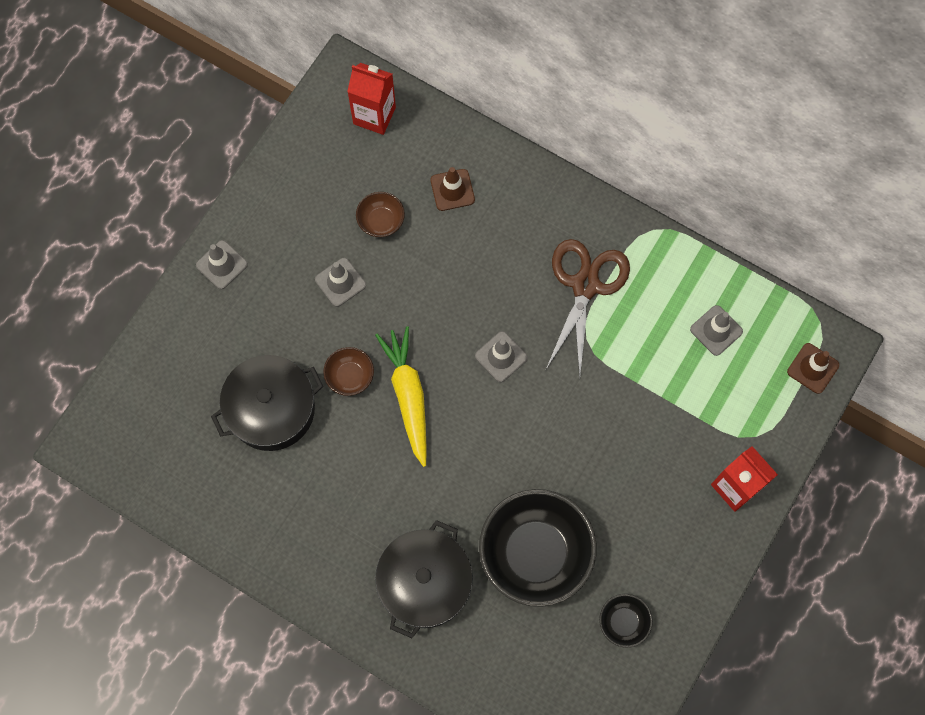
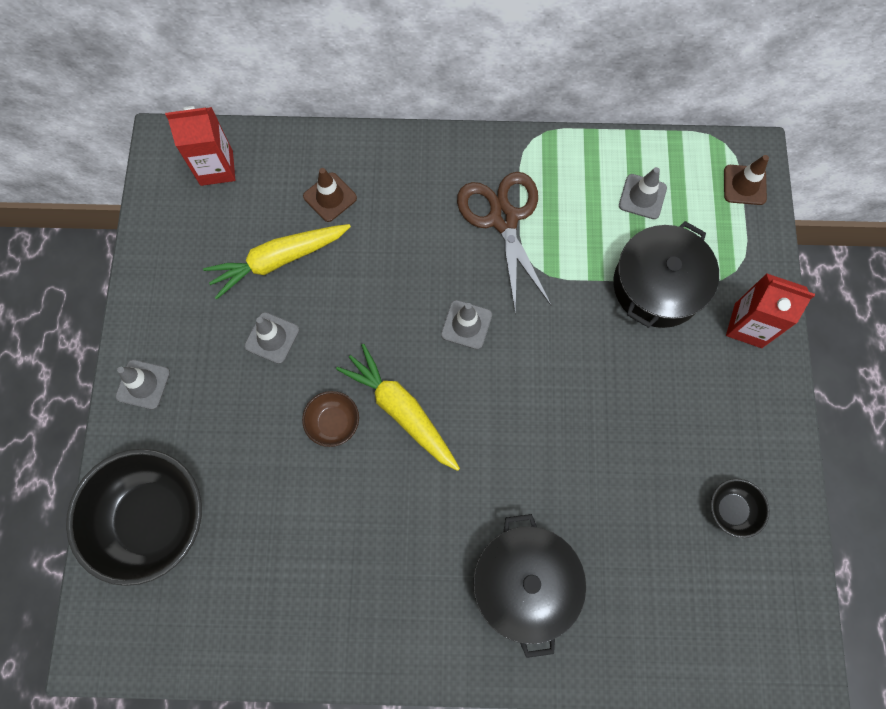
camera: 30 degrees left, 0 degrees up
(271, 409) = (273, 499): black pot -> black pot (657, 285)
(381, 221) = (279, 260): brown bowl -> yellow carrot
(535, 553) = (611, 492): black bowl -> black bowl (153, 519)

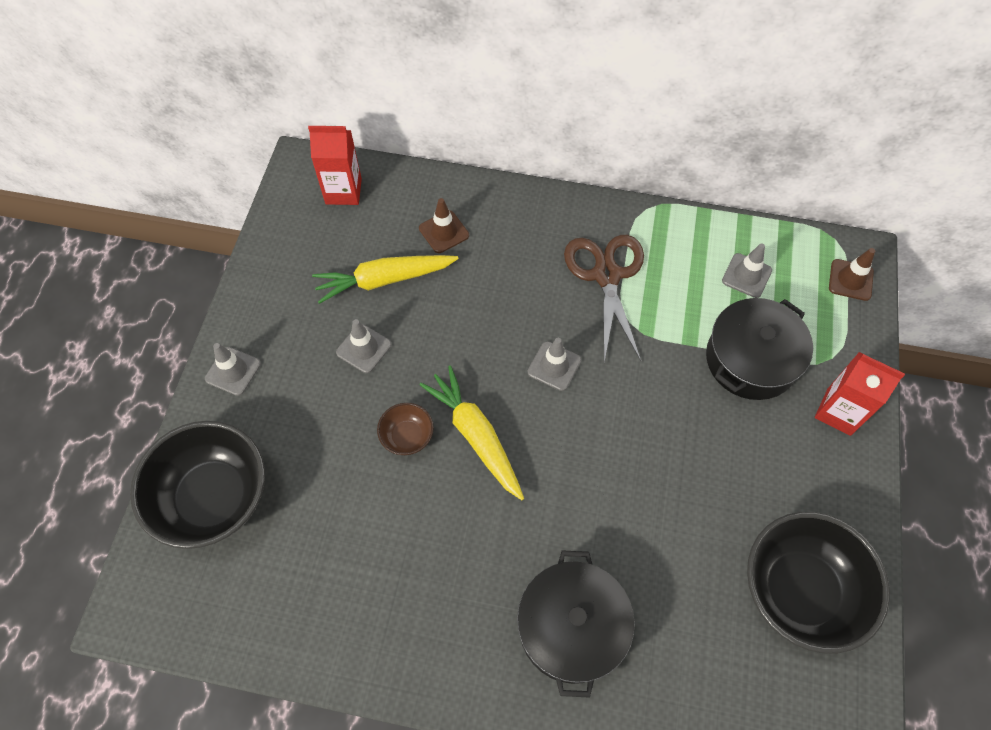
camera: 10 degrees right, 10 degrees down
(731, 510) = (799, 591): black bowl -> black bowl, size x2.20

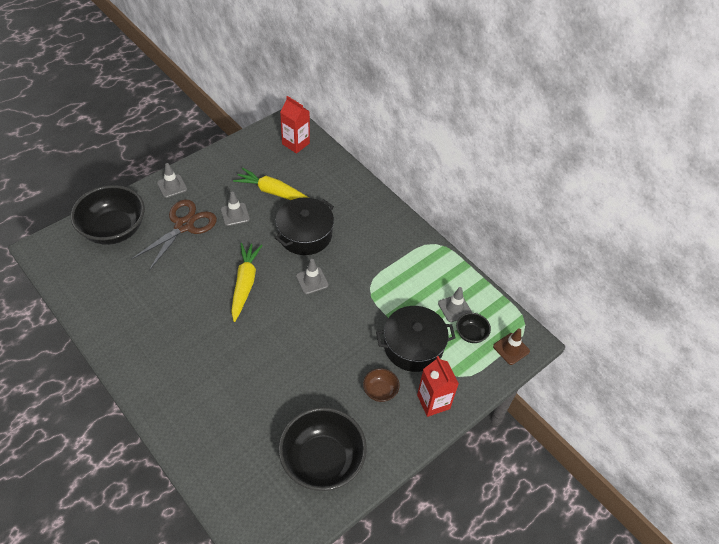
camera: 35 degrees right, 10 degrees down
(407, 436) = (215, 262): brown bowl -> brown bowl (380, 391)
(444, 232) = (323, 190): brown traffic cone -> none
(572, 627) = (202, 391): black pot -> black pot (305, 234)
(606, 275) = (381, 259): brown scissors -> brown scissors (184, 226)
(794, 295) = (471, 334): none -> black bowl

